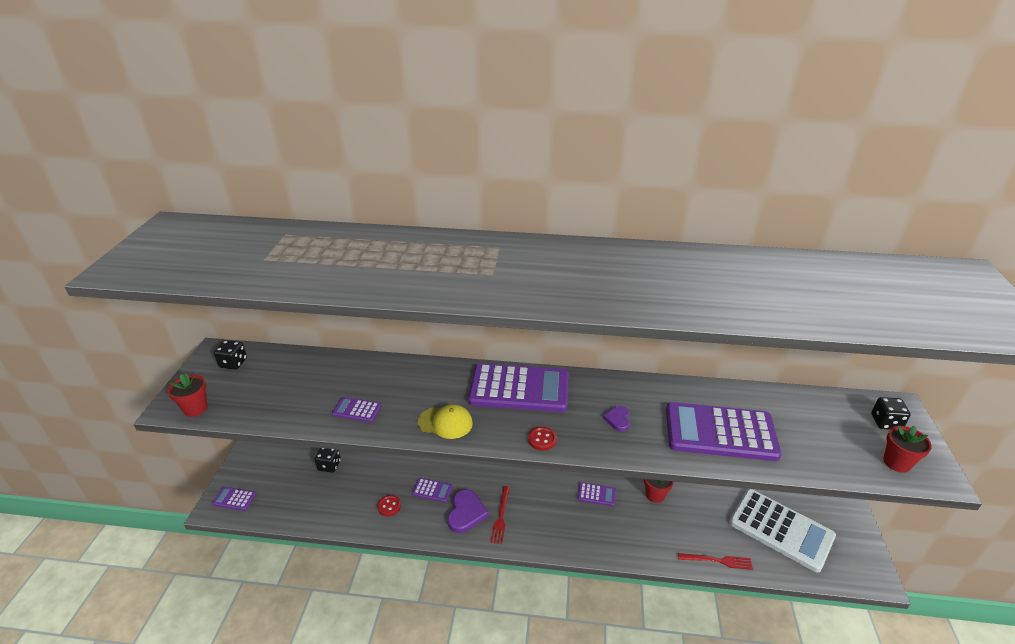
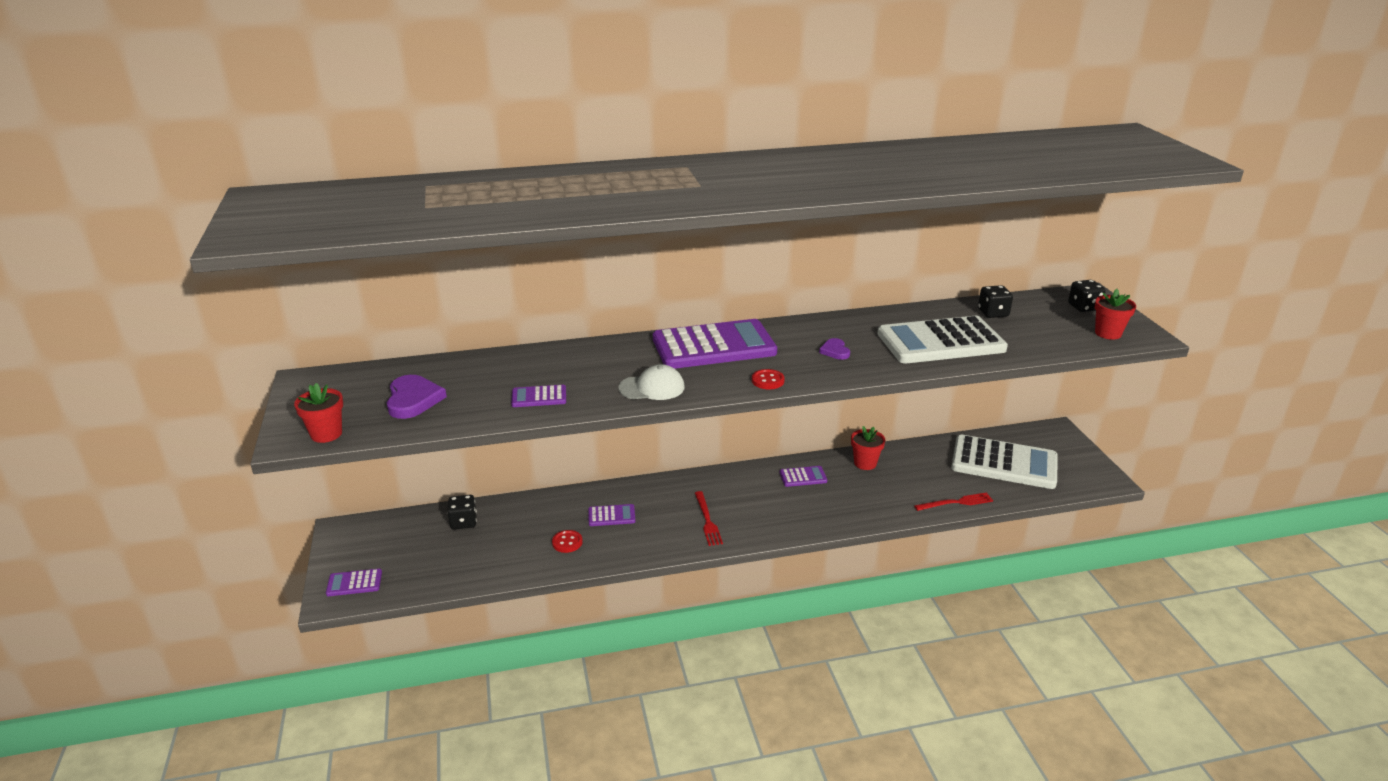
camera: 20 degrees left, 5 degrees down
(233, 363) = (340, 386): black dice -> black dice (993, 313)
(445, 422) = (652, 387): yellow cap -> white cap
(466, 513) = (665, 527): purple heart -> purple heart (413, 399)
(720, 432) = (941, 342): purple calculator -> white calculator

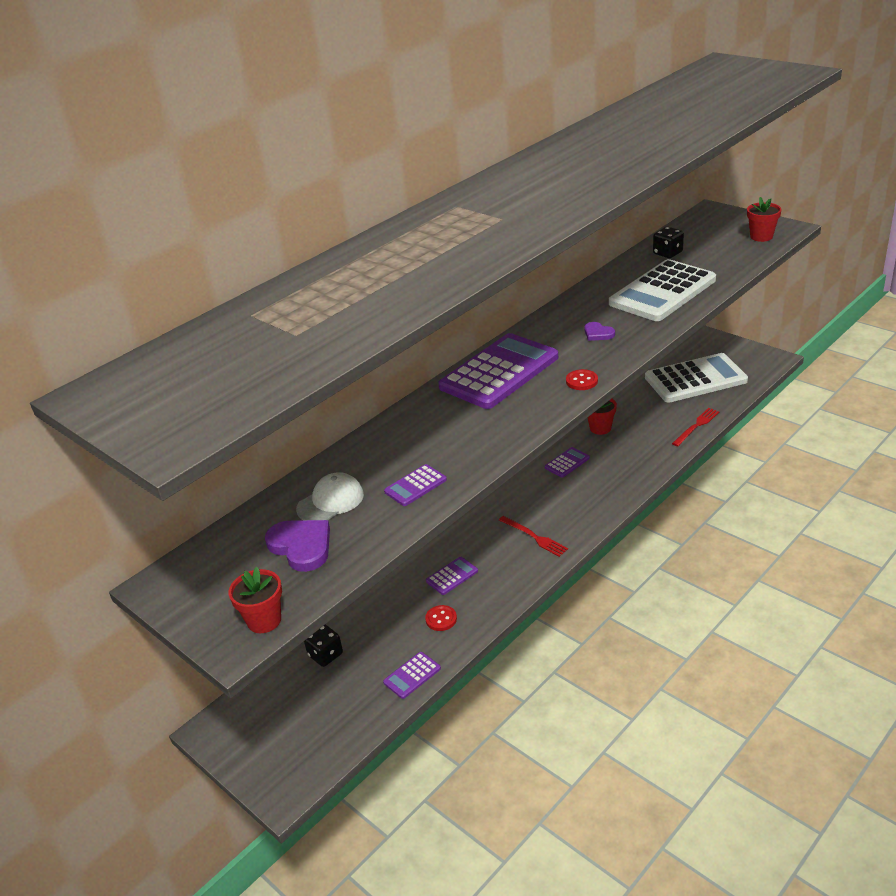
camera: 30 degrees left, 5 degrees up
(354, 583) = (288, 767): purple calculator -> purple calculator (412, 675)
(652, 387) = (500, 431): white cap -> white cap (330, 501)
(1083, 307) = (721, 223): black dice -> none

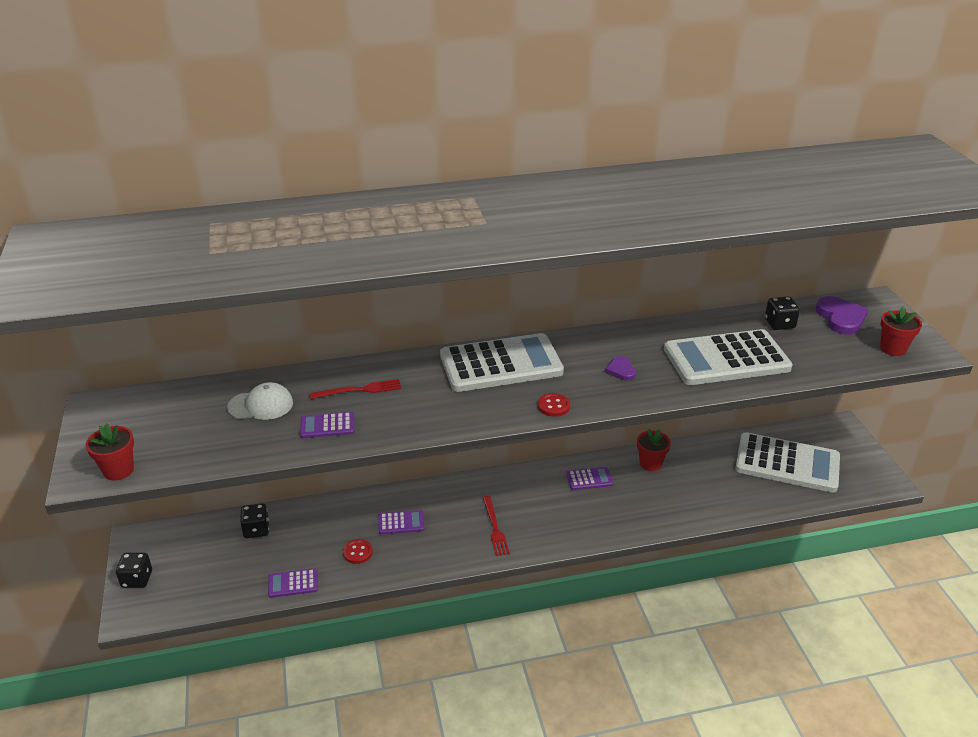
camera: 30 degrees right, 0 degrees up
(254, 762) = (137, 579): none -> black dice
(301, 546) = (203, 429): purple heart -> purple heart (841, 318)
(499, 372) = (501, 364): purple calculator -> white calculator
(696, 426) = (738, 508): red fork -> red fork (359, 390)

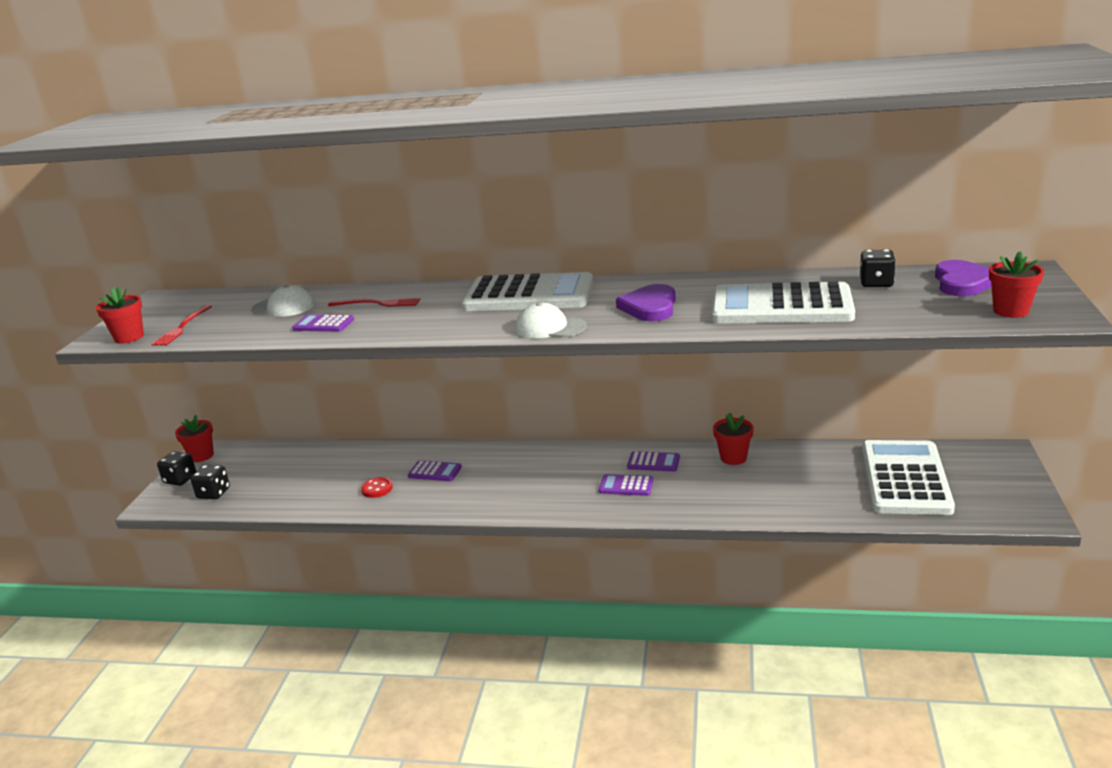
camera: 25 degrees right, 10 degrees down
(139, 545) = (201, 456): none -> red flower pot
(256, 530) = (303, 458): black dice -> black dice (213, 493)
(293, 583) = (301, 503): purple calculator -> purple calculator (626, 486)
(494, 528) = (522, 489): red fork -> red fork (182, 327)
(553, 406) = (550, 328): red button -> white cap
(621, 370) = (650, 307): purple heart -> purple heart, size x1.77
(787, 463) = (905, 478): white calculator -> white calculator turned 120 degrees counterclockwise

